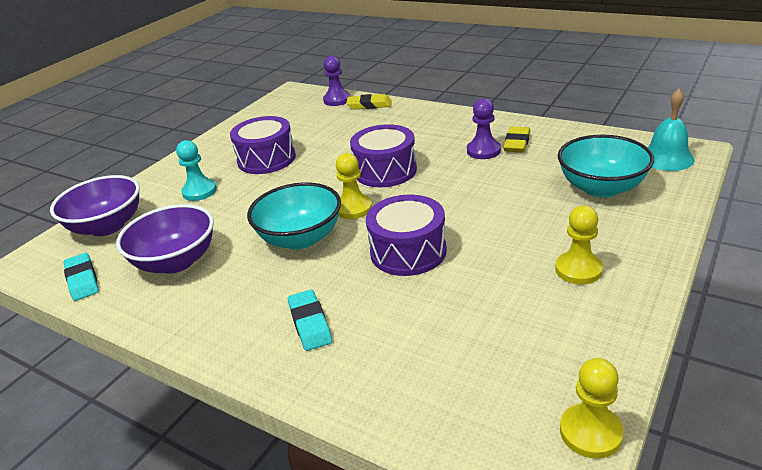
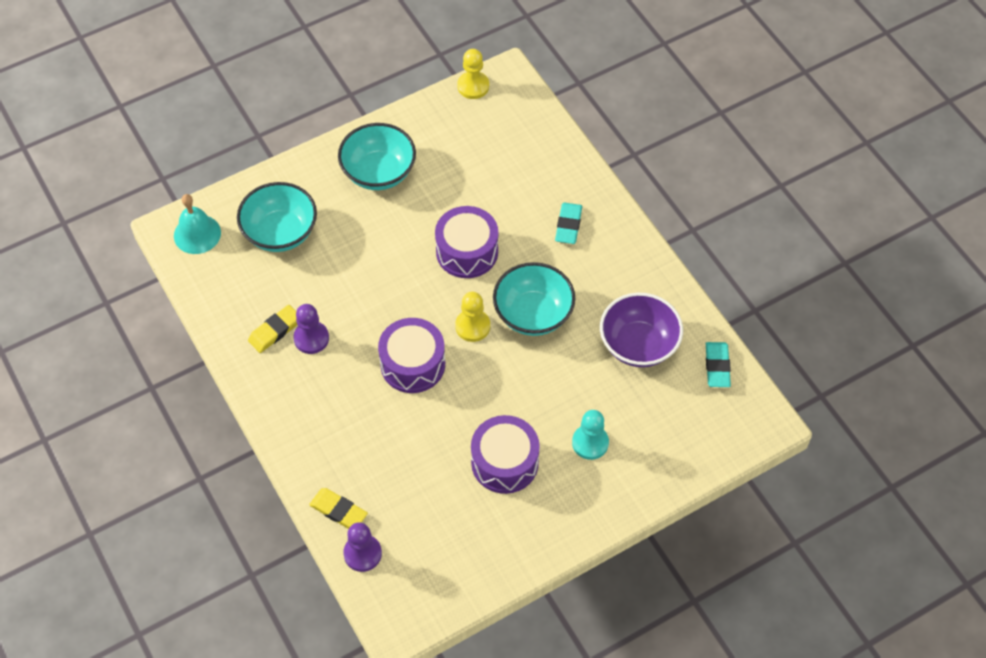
camera: 155 degrees left, 25 degrees up
(107, 226) = (688, 436): purple bowl -> none
(578, 269) = (378, 172): yellow pawn -> turquoise bowl

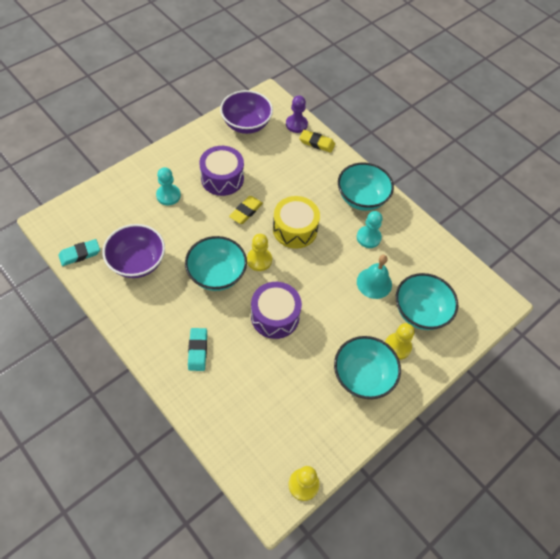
camera: 165 degrees right, 0 degrees up
(197, 234) = (480, 302): turquoise bell -> turquoise bell (374, 283)
(275, 331) = (395, 239): yellow eraser -> yellow eraser (246, 211)
(299, 401) = (362, 198): none -> turquoise bowl
(311, 338) = (368, 237): purple pawn -> turquoise pawn
(325, 197) = (397, 347): none -> yellow pawn
(412, 364) = (295, 229): purple drum -> yellow drum
(448, 565) = (246, 124): none -> purple bowl
(717, 366) = (80, 254): turquoise eraser -> turquoise eraser turned 75 degrees clockwise

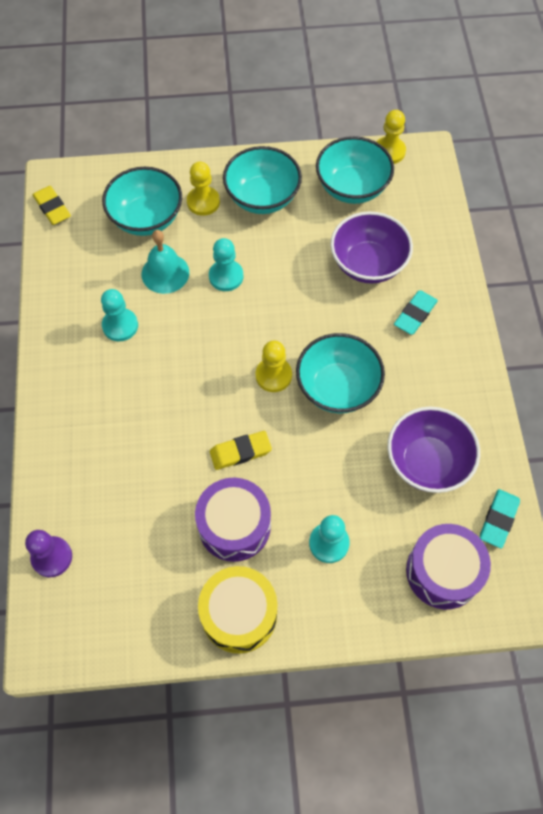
camera: 140 degrees left, 5 degrees up
(80, 254) = (498, 519): turquoise eraser -> turquoise eraser turned 75 degrees counterclockwise
(246, 124) = (125, 607): purple bowl -> purple bowl (368, 264)
(275, 316) = (305, 301): purple drum -> purple drum (443, 572)
(295, 229) = (198, 389): yellow drum -> yellow drum (239, 614)
(317, 143) = (53, 503): yellow eraser -> yellow eraser (52, 208)
(336, 303) = (226, 276): none -> turquoise pawn
(362, 198) = (77, 380): turquoise bowl -> turquoise bowl (352, 187)

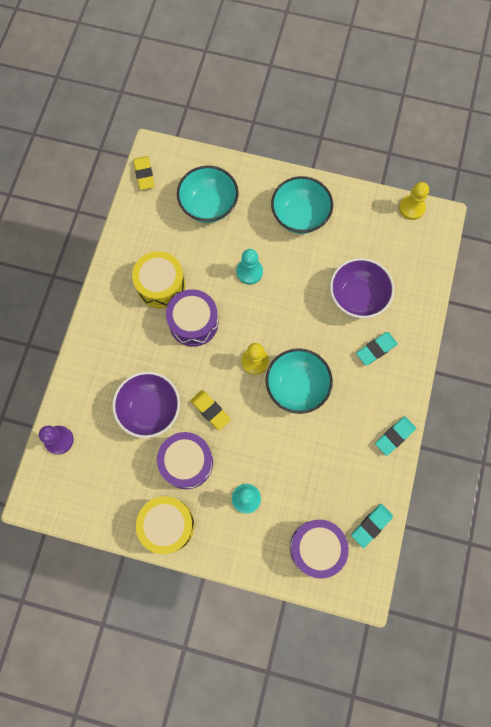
camera: 20 degrees right, 10 degrees up
(120, 326) = (161, 285): turquoise pawn -> yellow drum
(165, 273) = (207, 254): turquoise bell -> none
(178, 355) = (193, 322): none -> purple drum
(203, 202) = (255, 205): yellow pawn -> none
(240, 452) = (210, 410): yellow eraser -> yellow eraser turned 45 degrees clockwise
(352, 187) = (370, 229): turquoise bowl -> none
(427, 462) = (338, 465): purple bowl -> purple bowl (150, 409)
(480, 405) = (394, 436): none -> turquoise eraser

